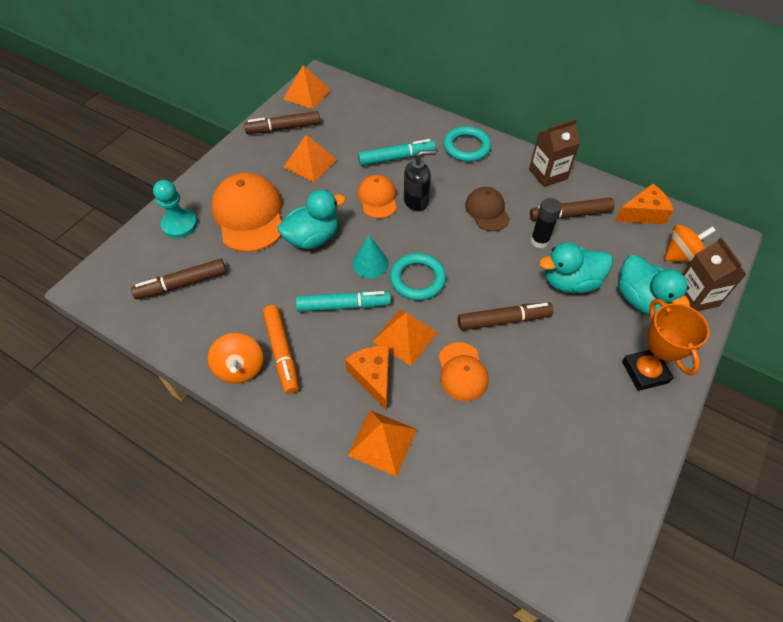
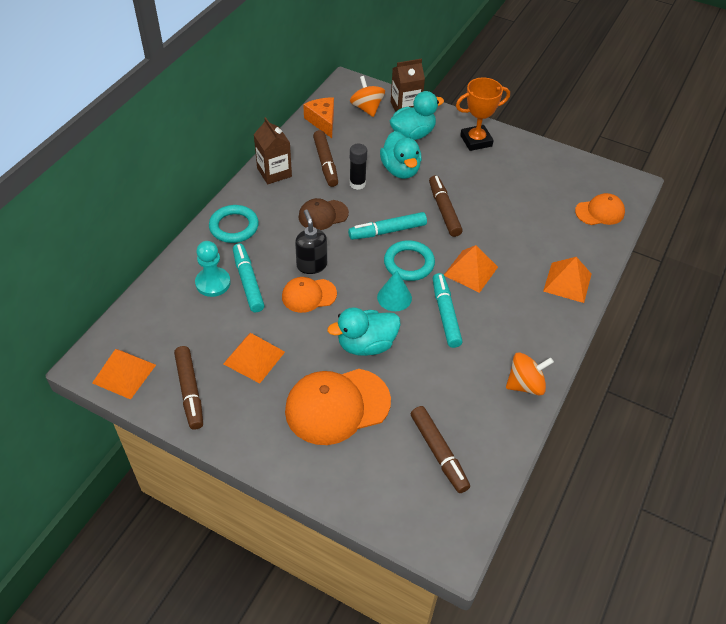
camera: 95 degrees left, 5 degrees down
(179, 225) = (355, 474): turquoise pawn -> turquoise pawn (213, 283)
(282, 352) = (503, 355): orange marker -> none
(313, 238) = (366, 345): turquoise duck -> turquoise duck turned 75 degrees counterclockwise
(373, 377) = (513, 290): orange cheese -> none
(462, 372) = (496, 236): orange cap -> orange cap (600, 212)
(466, 263) = (387, 231): none -> turquoise marker

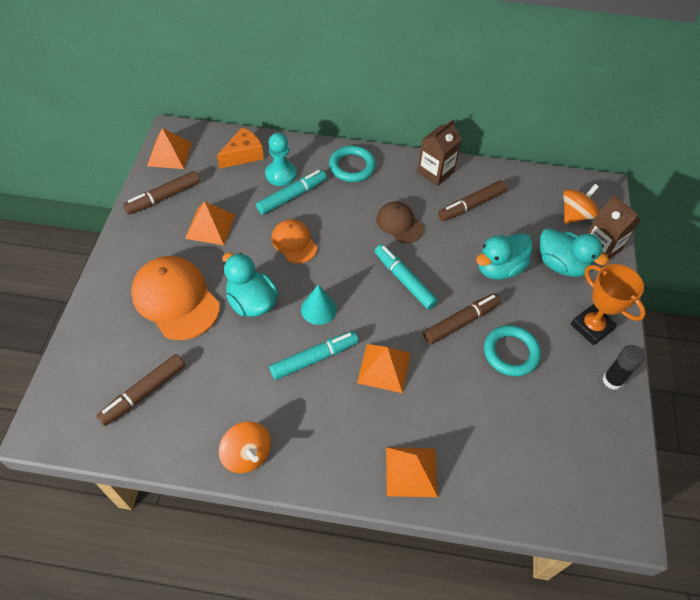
camera: 70 degrees right, 5 degrees up
(311, 265) = (331, 234): black soap dispenser -> none
(323, 121) = (530, 186): orange cheese -> orange cheese (243, 155)
(357, 184) = (457, 238): black glue stick -> black glue stick (612, 380)
(409, 263) = (369, 310): turquoise ring -> turquoise ring (511, 353)
(600, 212) = (549, 490): orange cap -> none

